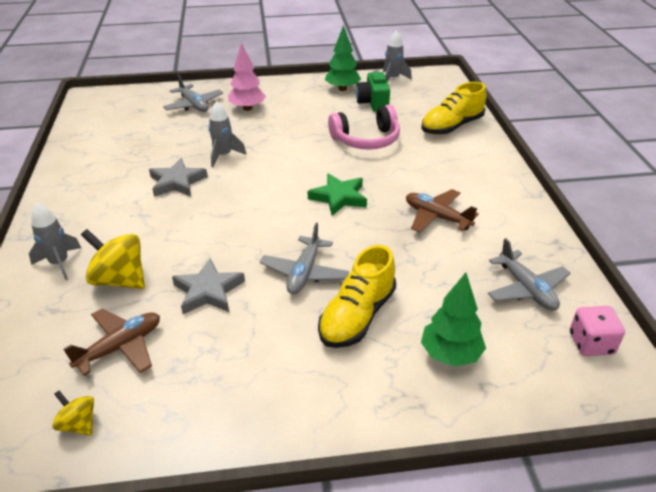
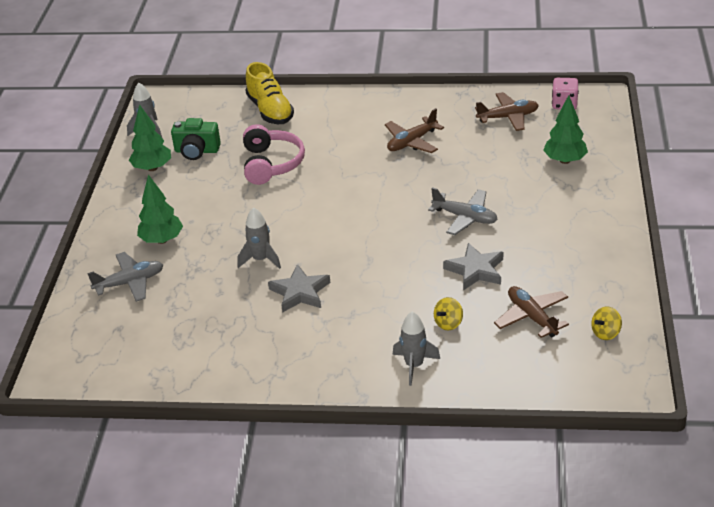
camera: 75 degrees left, 0 degrees up
(120, 280) = (448, 323): yellow spinning top -> yellow spinning top, size x0.55
(247, 108) = (162, 240): pink tree -> green tree
(339, 197) = (365, 190): green star -> none
(357, 316) = (520, 196): yellow shoe -> none
(526, 289) = (508, 117): grey plane -> brown plane

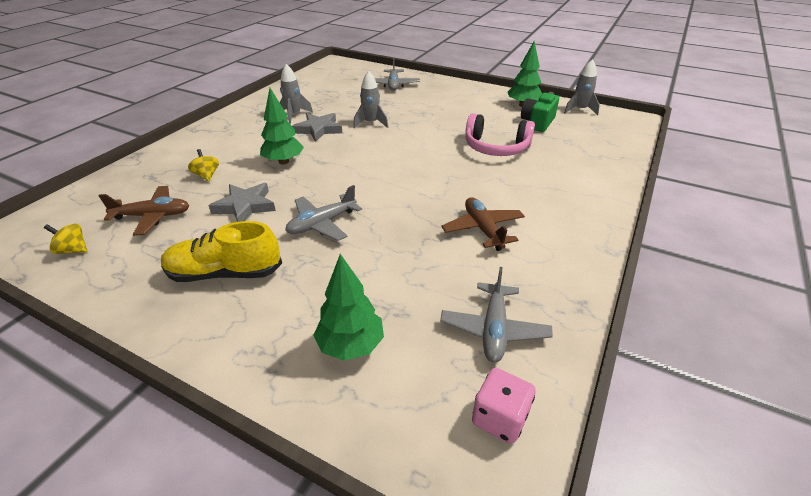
camera: 110 degrees right, 0 degrees up
(162, 240) = (428, 98): green tree -> green tree (284, 161)
(270, 111) = (591, 163): yellow shoe -> yellow shoe (225, 273)
(414, 365) = (190, 152): grey rocket -> grey rocket (294, 115)
(508, 117) = (494, 329): brown plane -> grey plane
(605, 333) = (73, 250): yellow spinning top -> yellow spinning top turned 60 degrees counterclockwise

